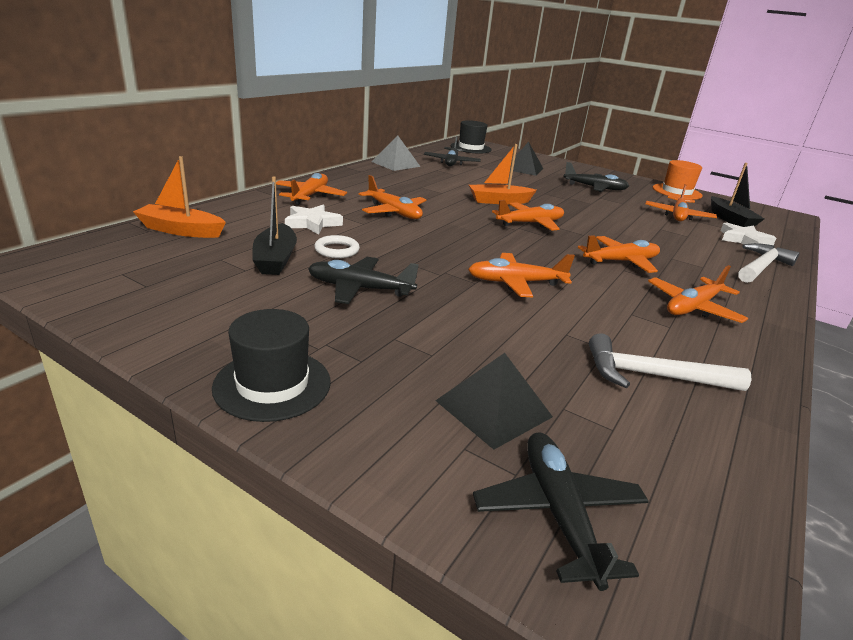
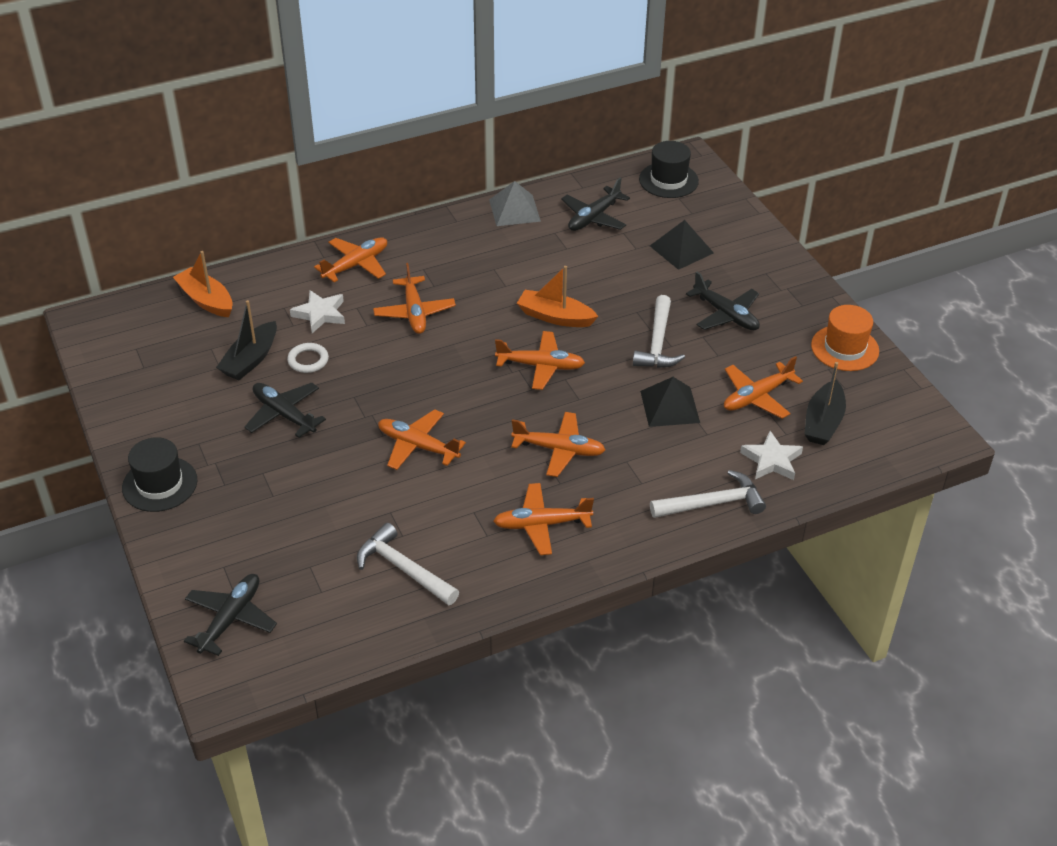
camera: 35 degrees right, 15 degrees up
(493, 408) = (267, 549): black pyramid -> black pyramid (670, 406)
(581, 203) = (657, 343): none -> white hammer

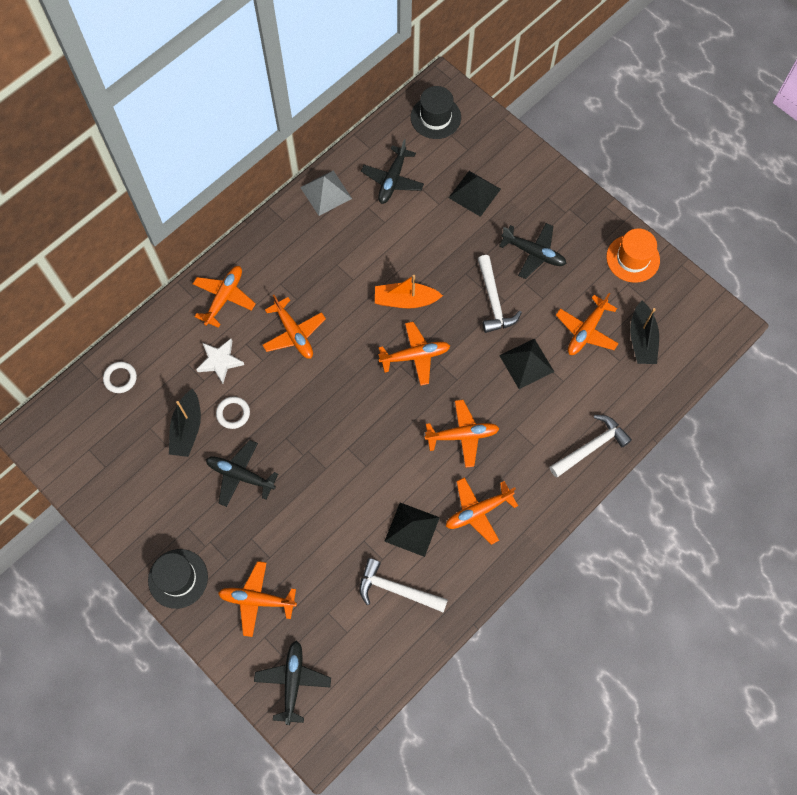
camera: 20 degrees left, 25 degrees up
(206, 300) = (120, 378): orange boat -> white ring
(417, 446) = (356, 470): orange plane -> orange plane (257, 600)
(453, 518) = (412, 529): none -> black pyramid
(771, 460) = (618, 390): white star -> none

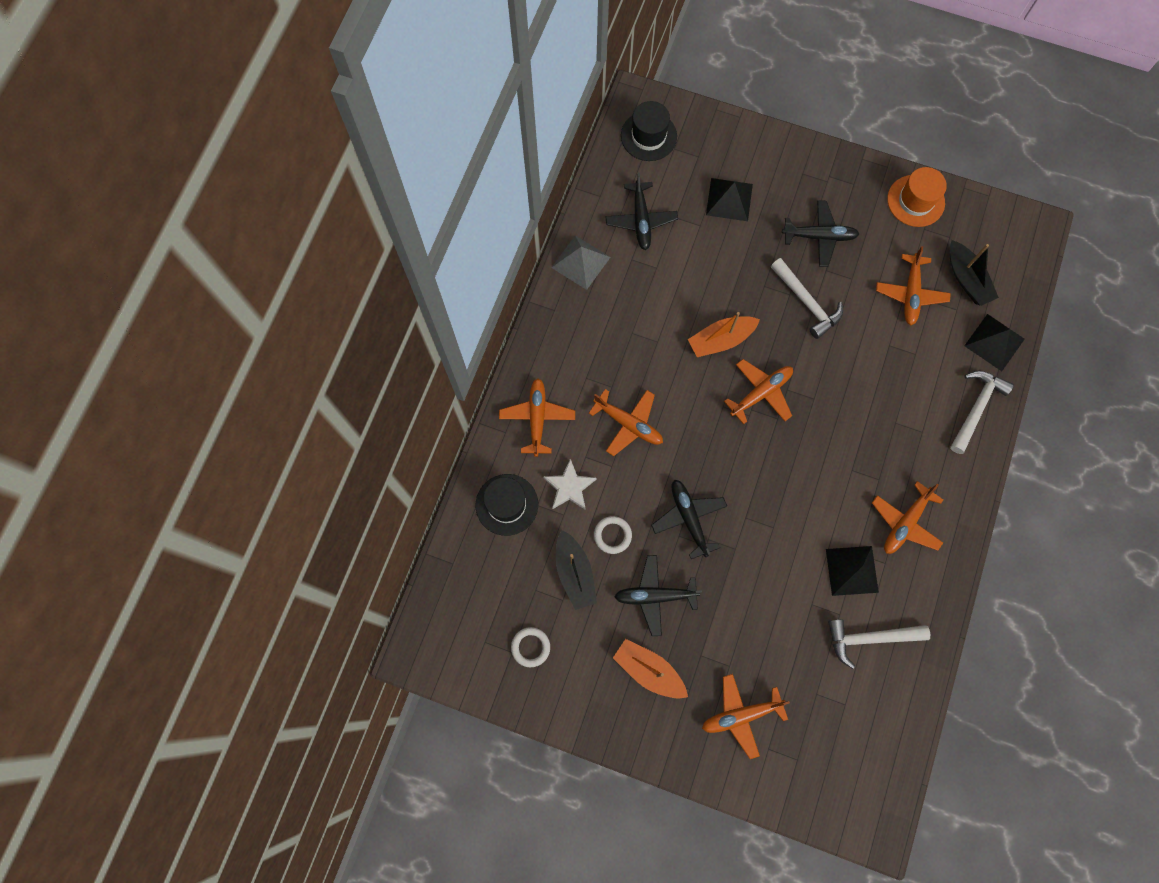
camera: 25 degrees left, 5 degrees up
(120, 378) = (476, 552): white ring -> white ring (530, 647)
(178, 578) = (650, 732): black hat -> black hat (507, 504)
(203, 530) = (649, 670): none -> orange boat
(293, 681) = (820, 780): black plane -> black plane (688, 518)
(462, 435) = (849, 453): orange plane -> none
(526, 363) = (871, 352): black pyramid -> black pyramid (994, 342)

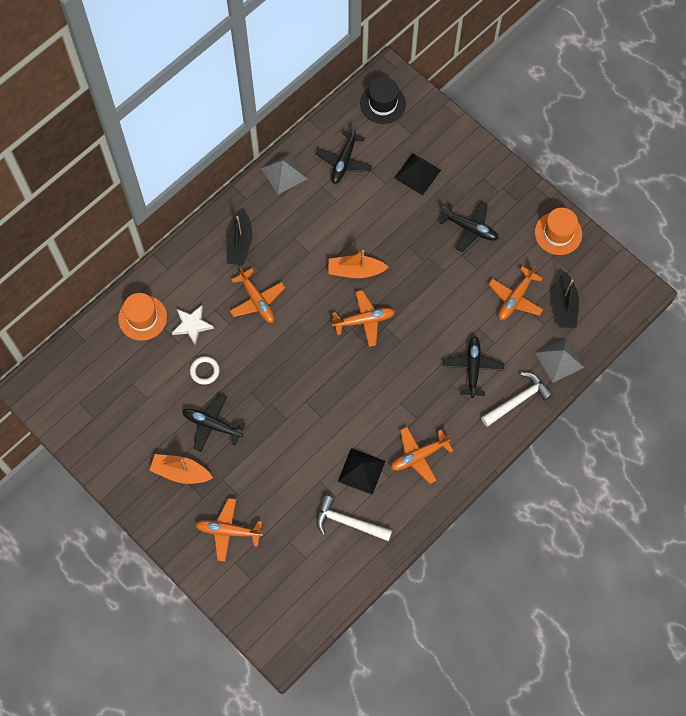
camera: 25 degrees right, 5 degrees down
(507, 504) = (142, 318): black hat -> orange hat
(530, 647) = (108, 420): white ring -> none
(537, 418) = (195, 268): orange plane -> none
(574, 573) = (165, 384): black boat -> black boat (240, 244)
(649, 670) = (181, 472): orange boat -> orange boat turned 45 degrees counterclockwise
(688, 518) = (264, 383): black plane -> black plane (472, 367)
(807, 302) = (434, 272): white hammer -> none
(994, 342) = (559, 360): black pyramid -> grey pyramid

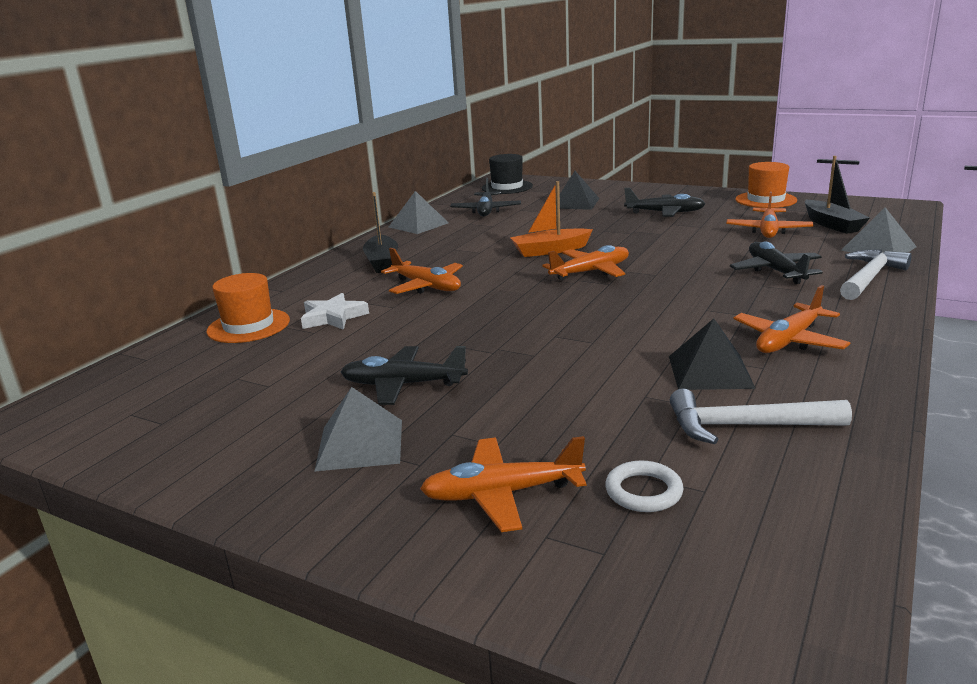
camera: 15 degrees left, 45 degrees down
(181, 472) = (360, 444): orange boat -> grey pyramid
(204, 371) = (368, 344): white ring -> white ring (643, 491)

